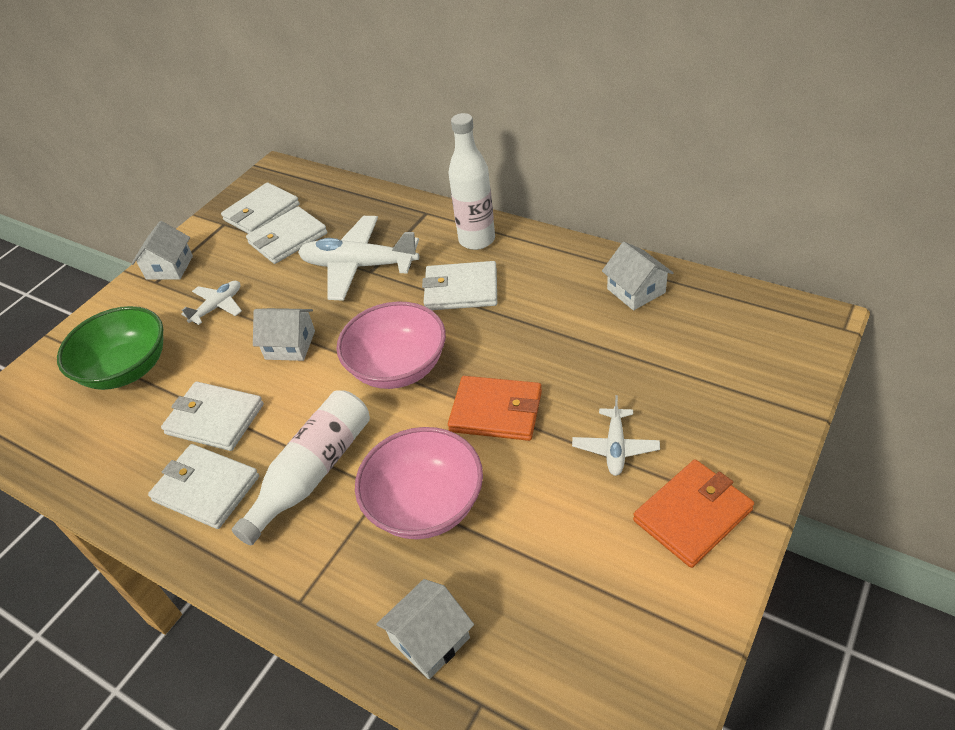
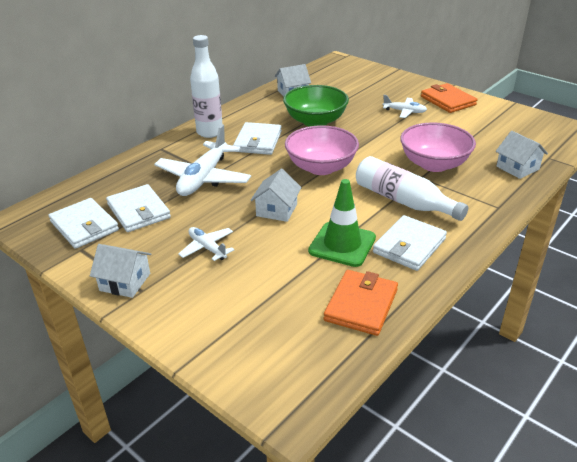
camera: 85 degrees left, 10 degrees down
(127, 369) = (263, 299): green bowl -> green bowl (315, 121)
(215, 419) = (342, 244): white wallet -> green traffic cone
(496, 411) = (370, 139): orange wallet -> orange wallet (361, 305)

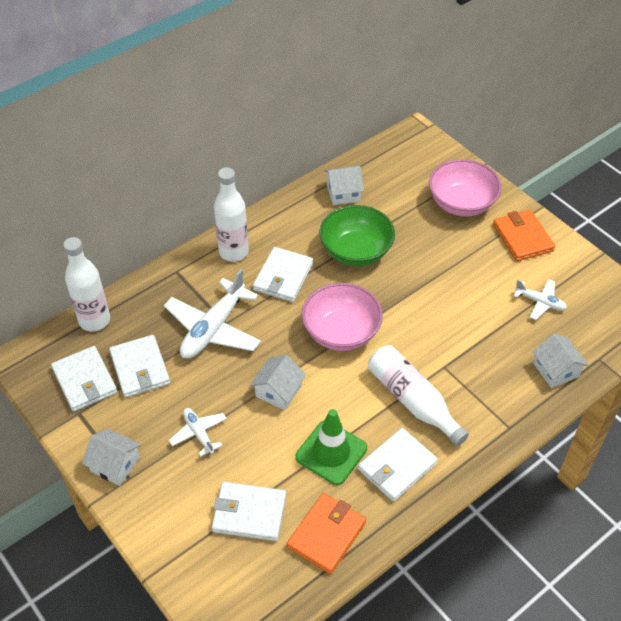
camera: 10 degrees right, 15 degrees up
(89, 186) = (94, 320): none -> white bottle
(275, 300) = (249, 513): none -> white wallet
(404, 111) = (464, 250): white plane -> white plane (540, 302)
(434, 164) = (465, 348): pink bowl -> pink bowl (461, 203)

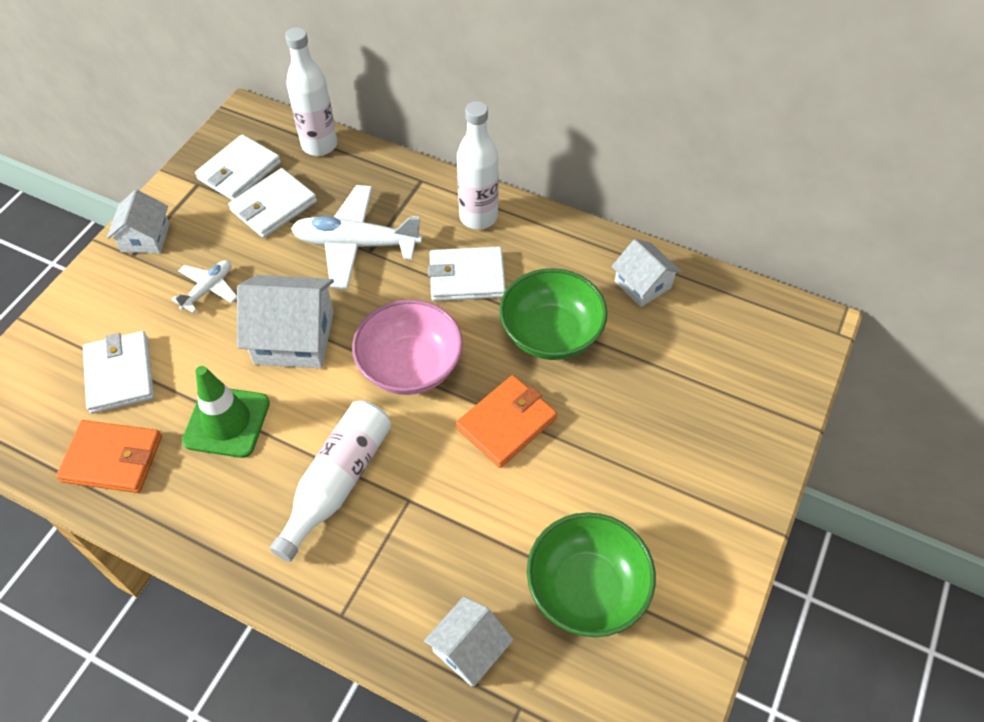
camera: 65 degrees right, 5 degrees up
(278, 391) = (294, 337): white house -> white house, size x1.63
(397, 466) = (230, 499): white wallet -> none
(461, 203) = (716, 424): pink bowl -> none
(522, 237) = (700, 525): orange wallet -> orange wallet (506, 423)
(540, 302) = (586, 588): white plane -> green bowl

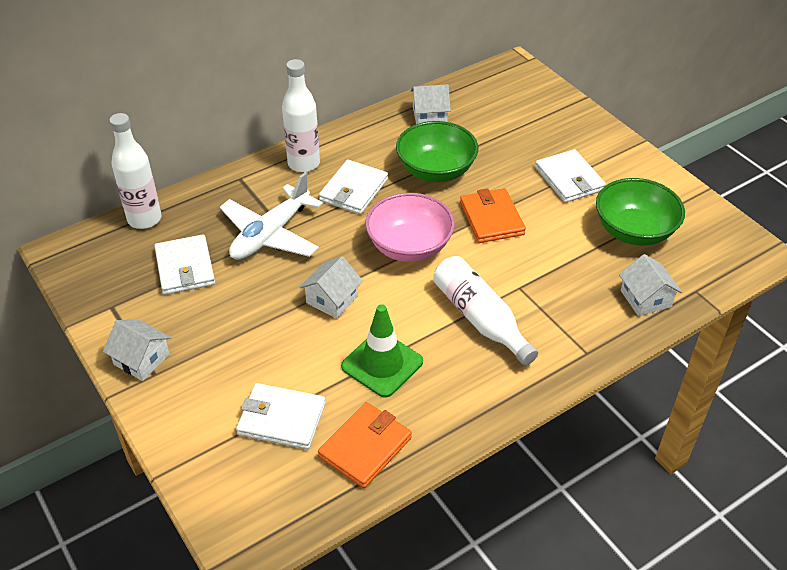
camera: 60 degrees left, 10 degrees down
(208, 289) = (238, 335): white plane -> none
(239, 171) = (124, 276): white wallet -> white wallet (569, 179)
(294, 337) = (332, 299): white house -> white house, size x0.61

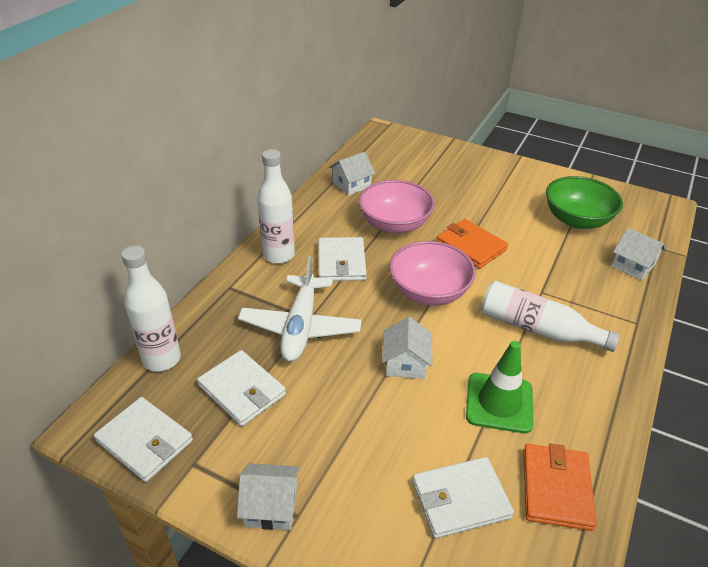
camera: 30 degrees left, 5 degrees down
(436, 170) = (394, 224): green bowl -> pink bowl
(569, 179) = (497, 198): white wallet -> white wallet (145, 441)

